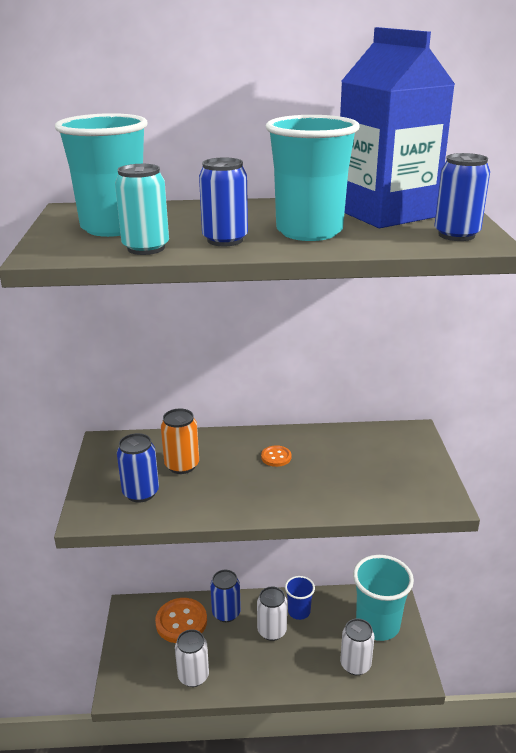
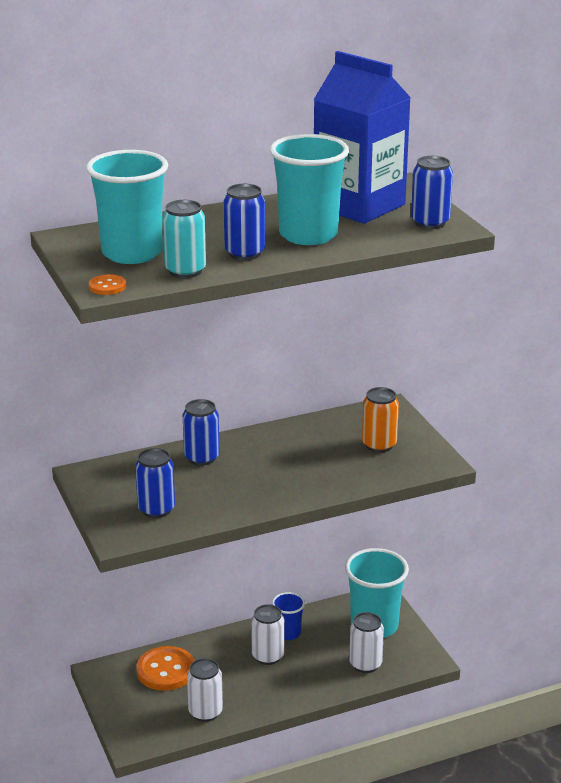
camera: 20 degrees left, 0 degrees up
(182, 465) = (180, 479): orange can -> orange can (379, 445)
(226, 613) = (211, 652): blue can -> blue can (201, 458)
(276, 457) = (268, 454): orange button -> orange button (107, 286)

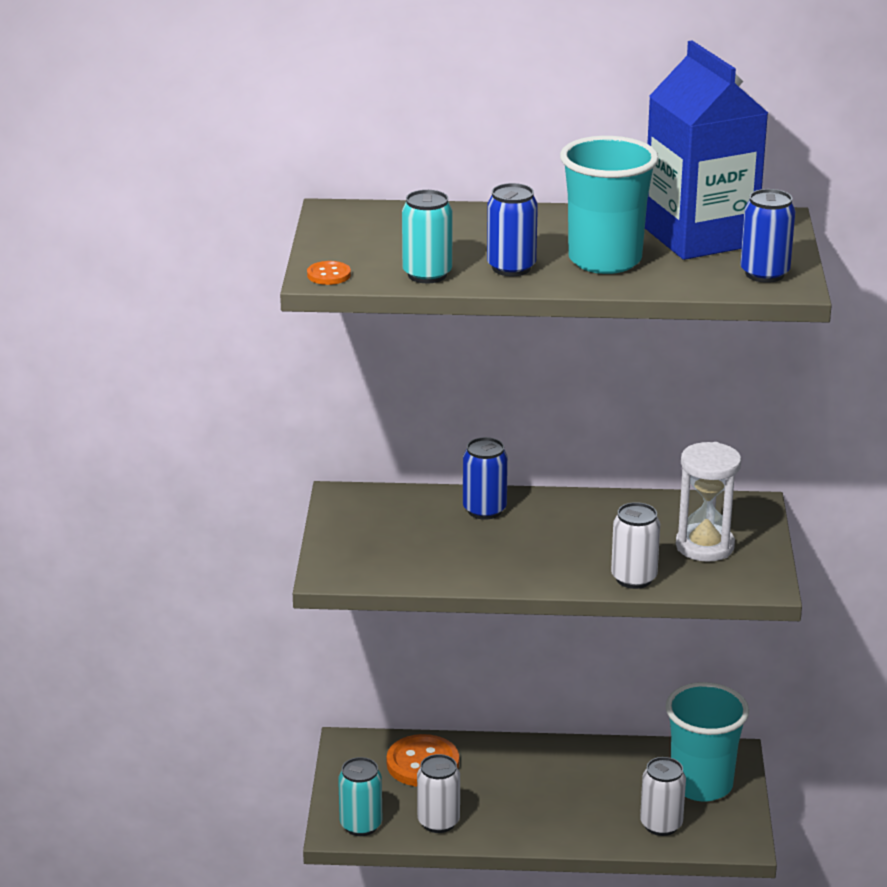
camera: 25 degrees right, 0 degrees up
(132, 253) = (388, 243): turquoise cup -> none
(148, 733) = (361, 825): none -> turquoise can
(156, 509) = (392, 554): blue can -> none
(268, 656) = (550, 782): white can -> white can (633, 578)
(288, 633) = (591, 763): blue cup -> none
(379, 445) = (704, 546): orange can -> white hourglass

